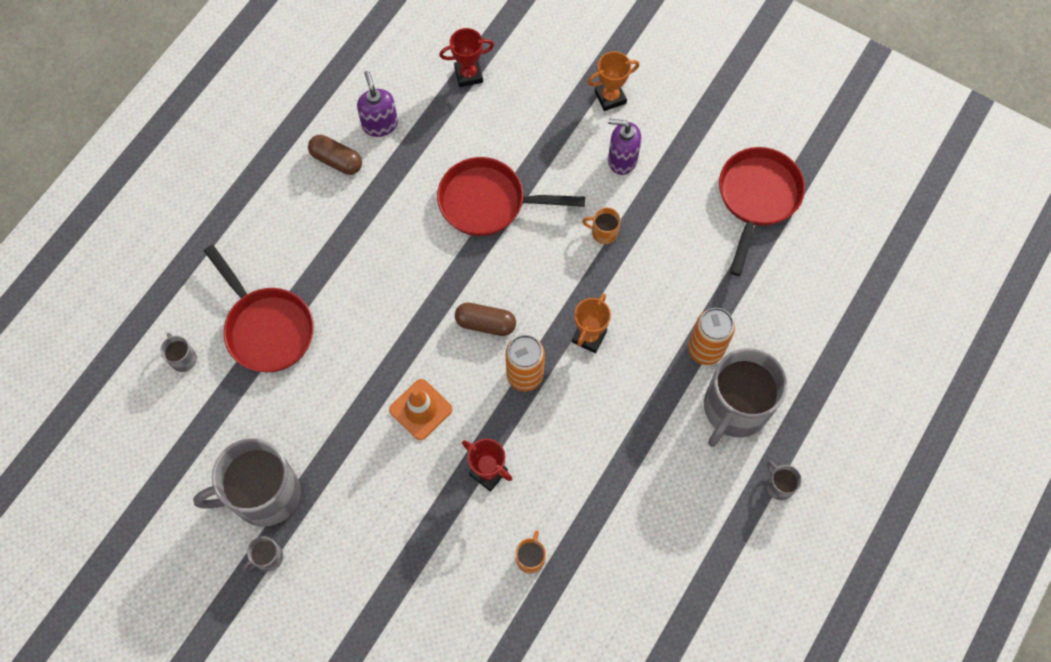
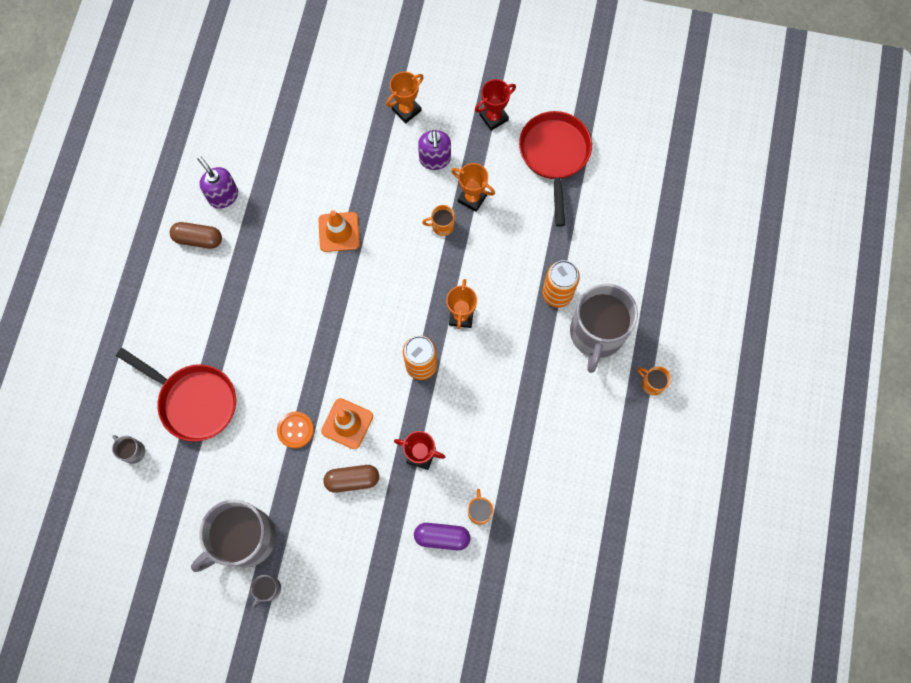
camera: 20 degrees left, 5 degrees up
(362, 397) = (295, 430): none -> orange button
(468, 74) = (282, 129): red trophy -> red trophy (493, 117)
(478, 571) = (442, 537): none -> purple capsule
(485, 323) = (373, 334): brown capsule -> brown capsule (352, 480)
(488, 202) = (339, 232): red pan -> orange traffic cone
(622, 159) = (435, 159): purple soap dispenser -> purple soap dispenser turned 90 degrees counterclockwise
(648, 214) = (472, 198): none -> orange trophy
(779, 485) = (652, 383): grey mug -> orange mug

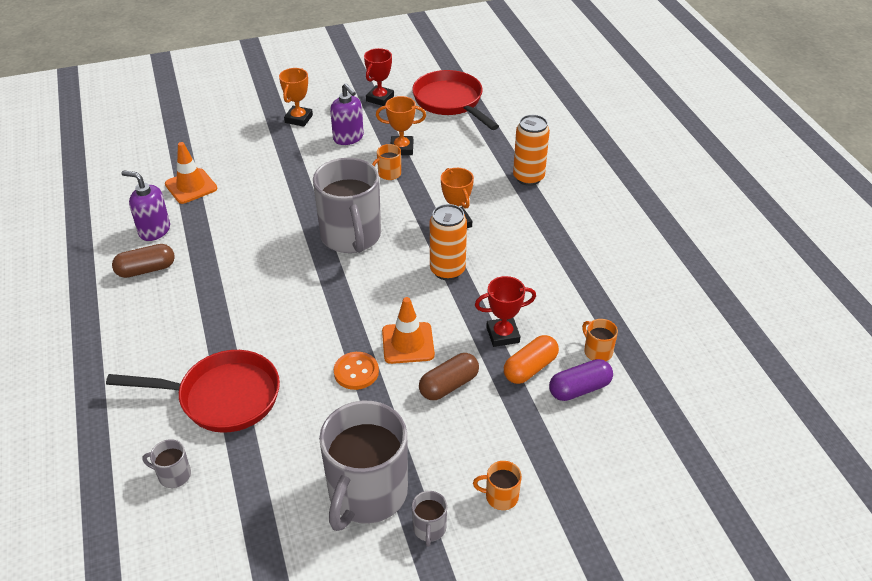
camera: 30 degrees left, 30 degrees down
(339, 232) = (293, 212): orange traffic cone -> orange traffic cone (191, 186)
(420, 498) = (530, 368): none -> orange capsule
(596, 333) = (585, 188): grey mug -> grey mug (351, 236)
(652, 383) = (661, 200): orange mug -> orange mug (500, 496)

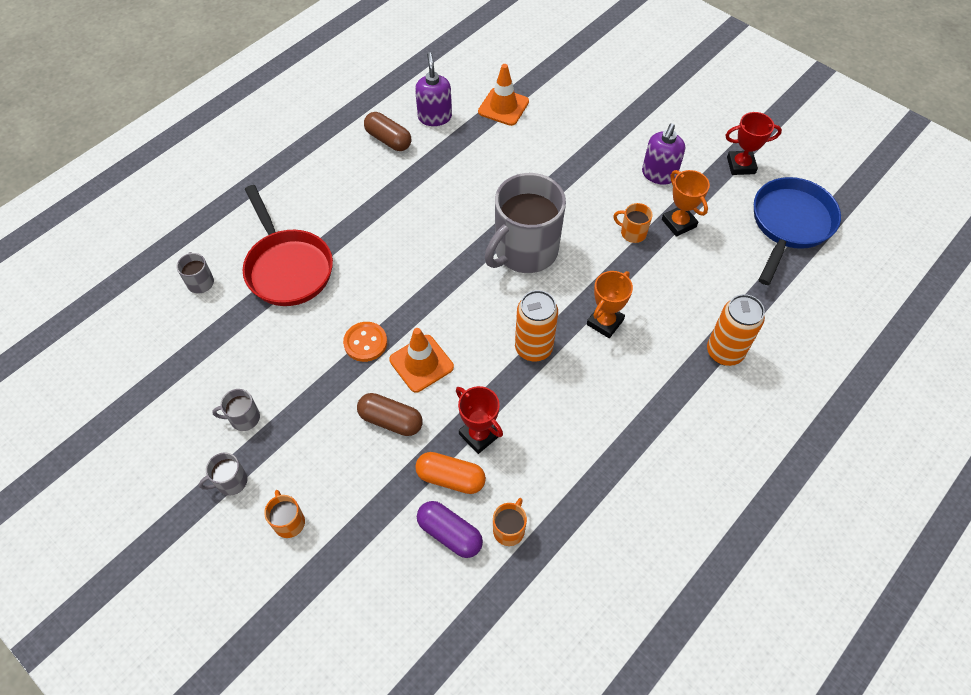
camera: 60 degrees right, 15 degrees up
(298, 119) = (654, 123): orange trophy -> none
(367, 493) = (244, 418): grey mug -> grey mug, size x0.41
(450, 102) = (789, 224): red pan -> blue pan

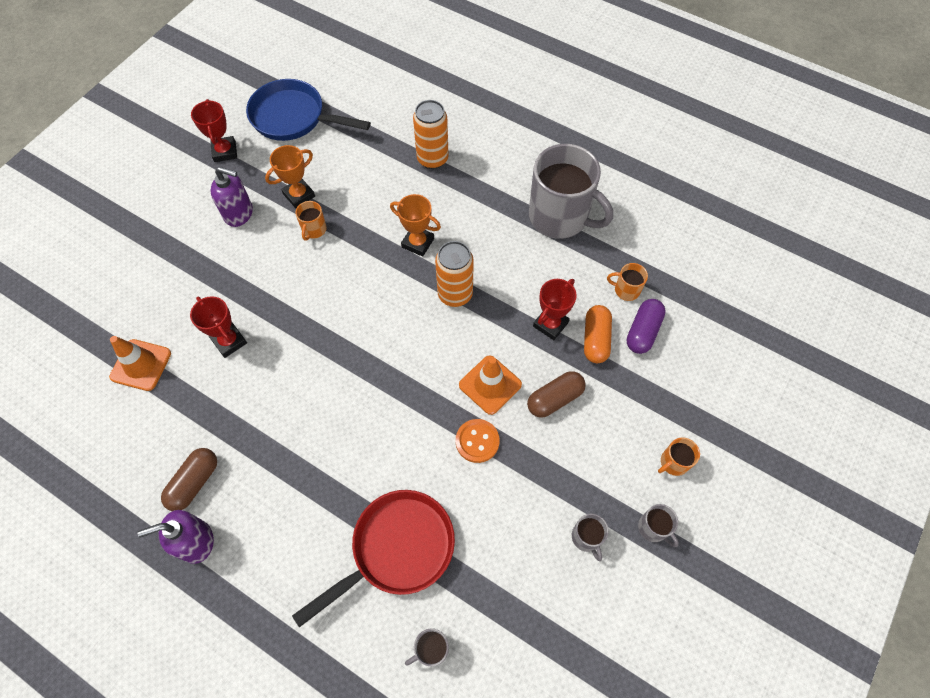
camera: 100 degrees left, 5 degrees up
(391, 420) = (554, 399): brown capsule -> brown capsule turned 45 degrees clockwise
(435, 117) = (156, 437): purple soap dispenser -> purple soap dispenser (196, 542)
(514, 164) = (229, 341): none -> red trophy
(524, 250) = (345, 316): grey mug -> grey mug (559, 217)

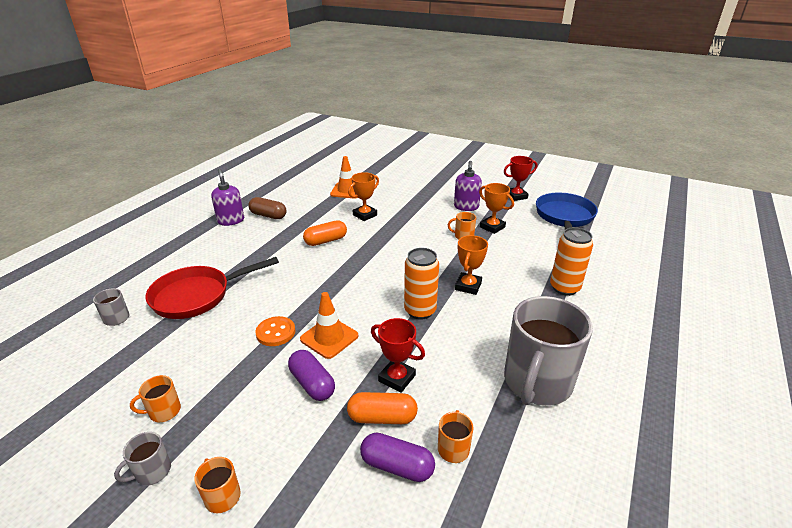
camera: 85 degrees right, 30 degrees down
(229, 341) = (365, 215): red trophy -> orange trophy
(290, 393) = (326, 241): none -> orange capsule
(396, 549) = (197, 296): red pan -> red pan turned 105 degrees clockwise
(554, 399) = (312, 383): brown capsule -> purple capsule
(586, 537) = (164, 411): grey mug -> orange mug

